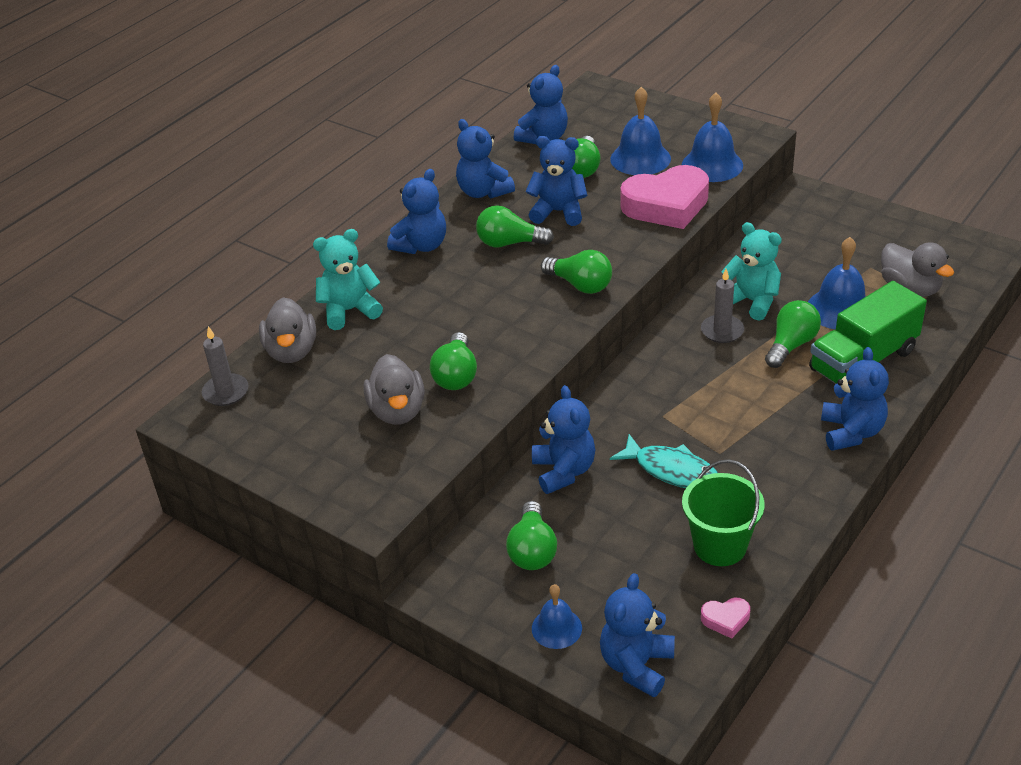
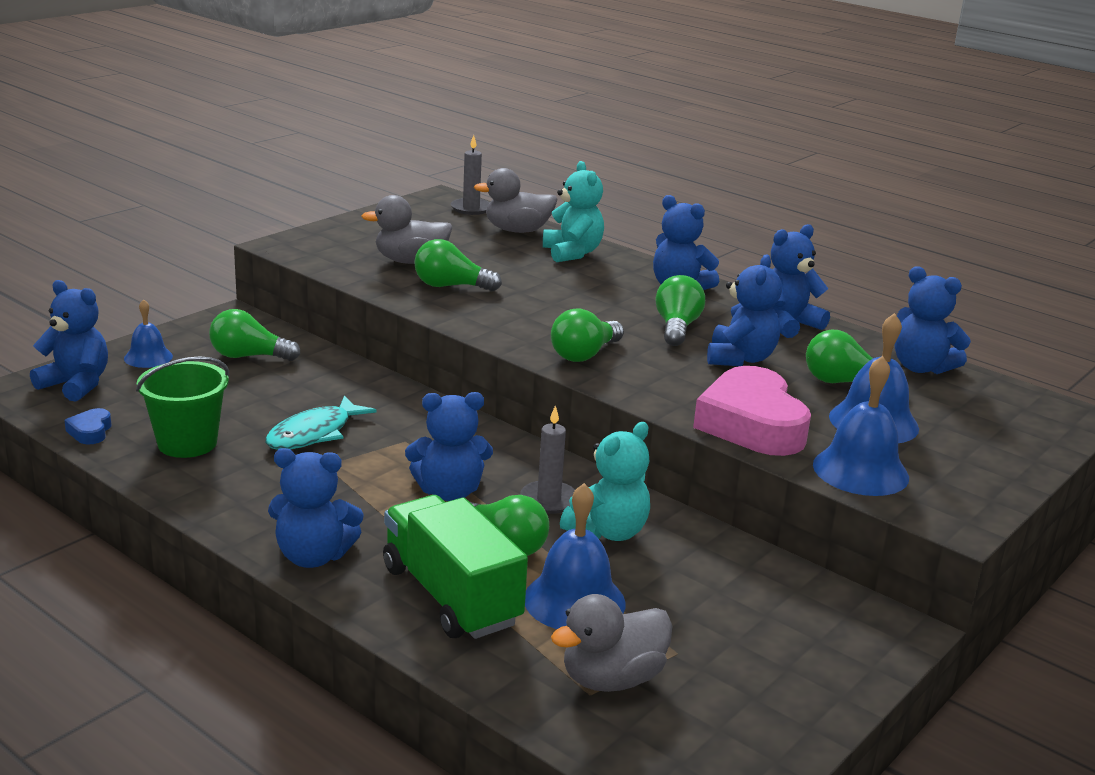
camera: 90 degrees right, 15 degrees down
(564, 471) = (346, 380): blue teddy bear -> blue teddy bear (449, 492)
(726, 619) = (90, 431): pink heart -> blue heart

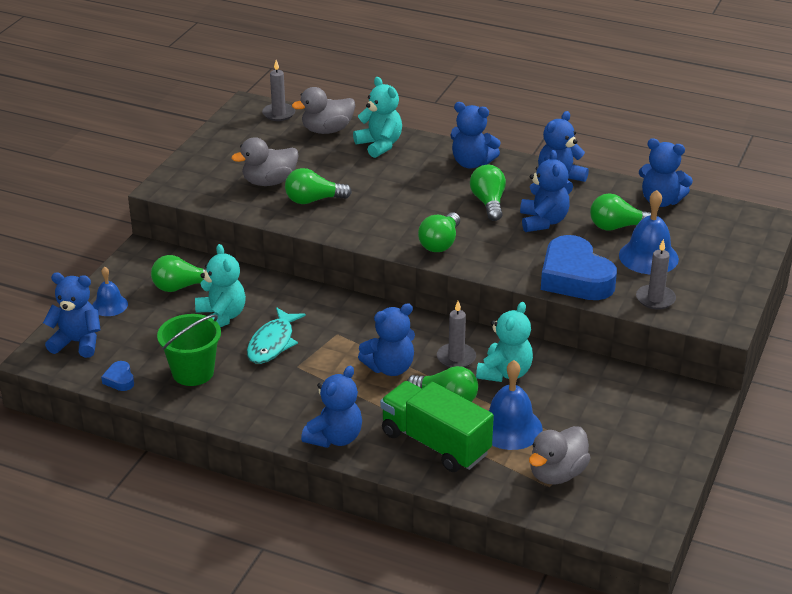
camera: 15 degrees left, 10 degrees up
(271, 394) = (221, 317): none -> turquoise teddy bear
(313, 556) = (335, 438): blue teddy bear -> blue teddy bear turned 45 degrees counterclockwise
(751, 424) = (575, 277): pink heart -> blue heart
(860, 471) = (655, 299): blue bell -> grey candle

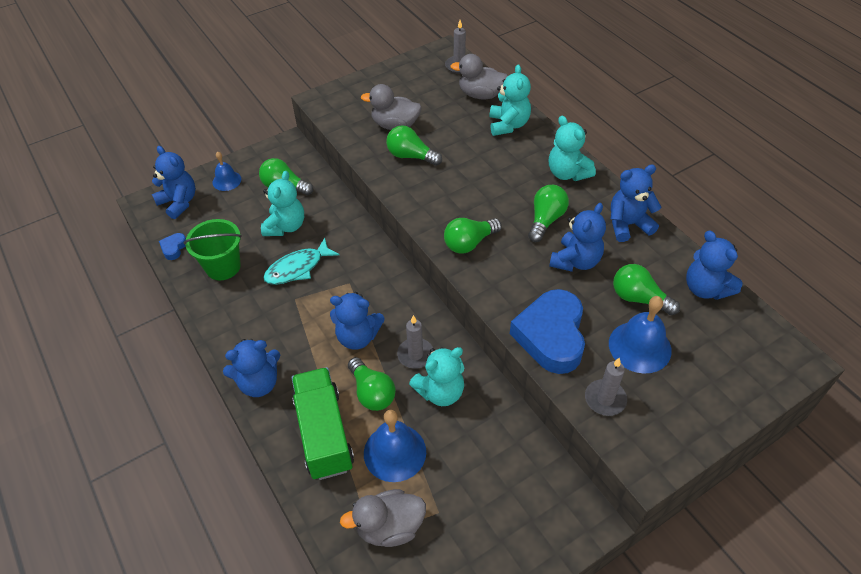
camera: 35 degrees right, 15 degrees up
(472, 163) = (567, 173): blue teddy bear -> turquoise teddy bear

